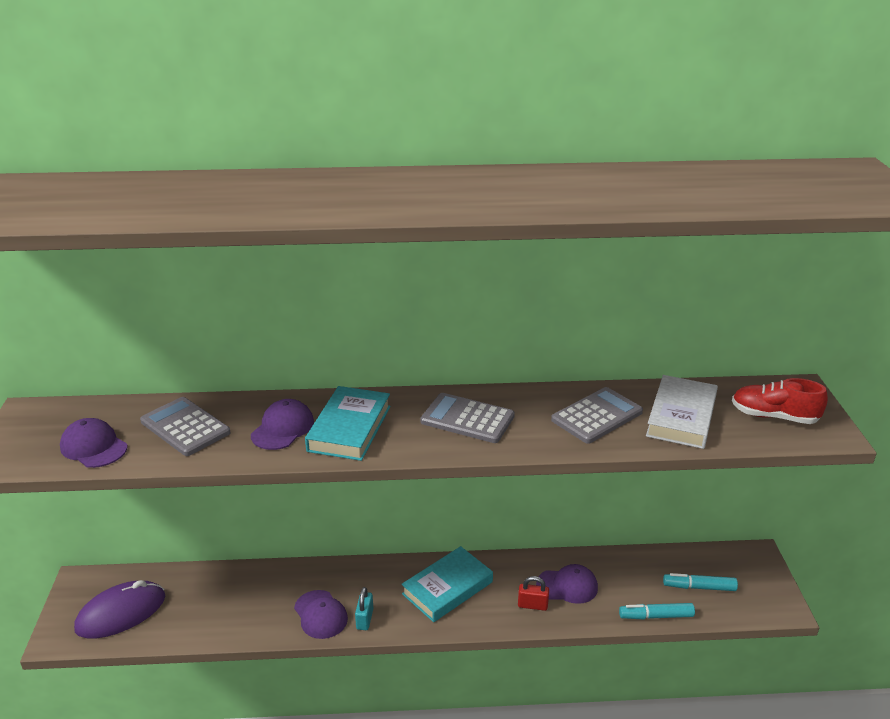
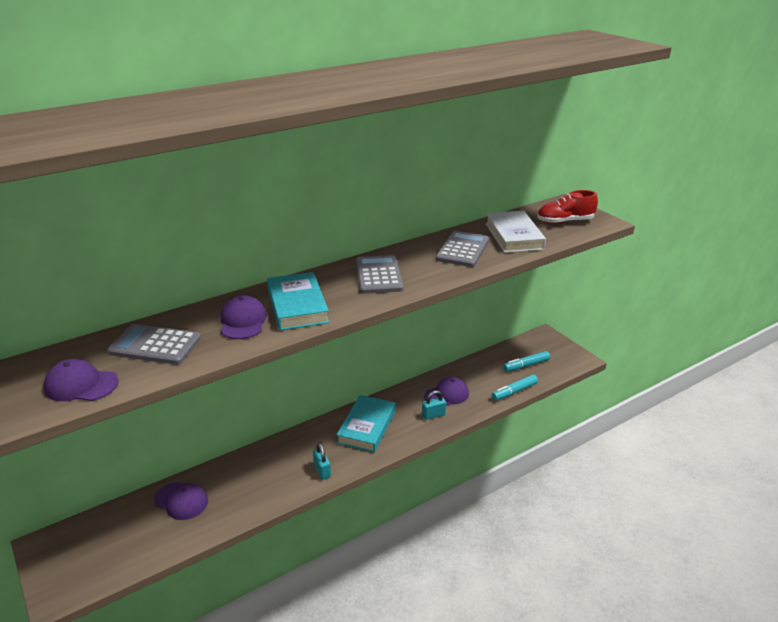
camera: 30 degrees left, 0 degrees up
(121, 613) = (106, 551): purple mouse -> none
(320, 614) = (285, 481): purple cap -> purple cap (181, 501)
(467, 419) = (379, 275): grey calculator -> grey calculator turned 90 degrees clockwise
(532, 605) = (433, 415): red padlock -> turquoise padlock

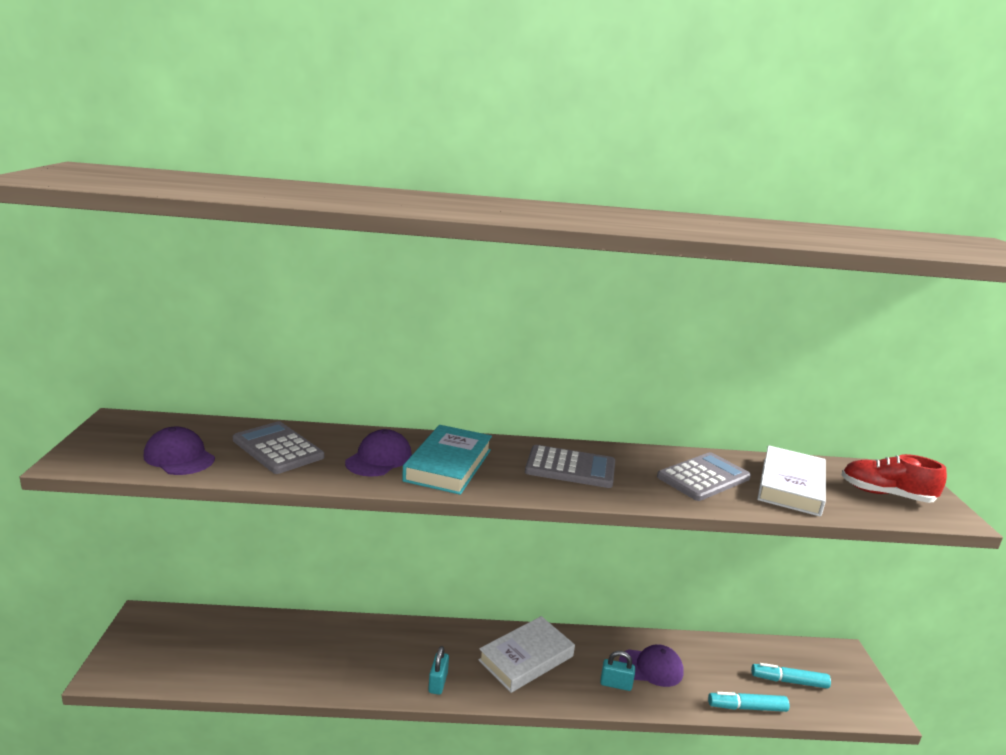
camera: 30 degrees right, 10 degrees down
(181, 501) = (282, 639): purple cap -> none
(367, 427) = (526, 658): turquoise book -> white book
(379, 275) = (570, 468): grey calculator -> grey calculator turned 75 degrees clockwise

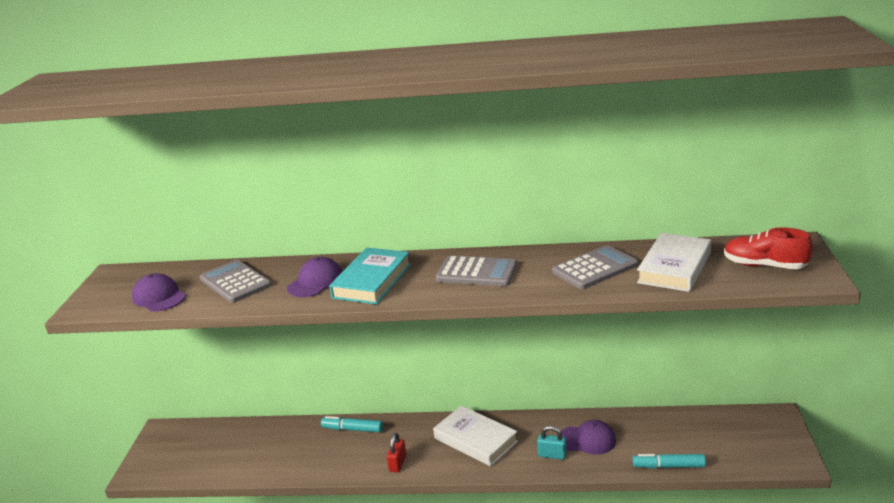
camera: 10 degrees right, 5 degrees up
(438, 682) = (397, 463): turquoise padlock -> red padlock
(526, 658) = (475, 440): white book -> white book turned 75 degrees clockwise
(789, 681) = (715, 443): turquoise marker -> turquoise marker (353, 429)

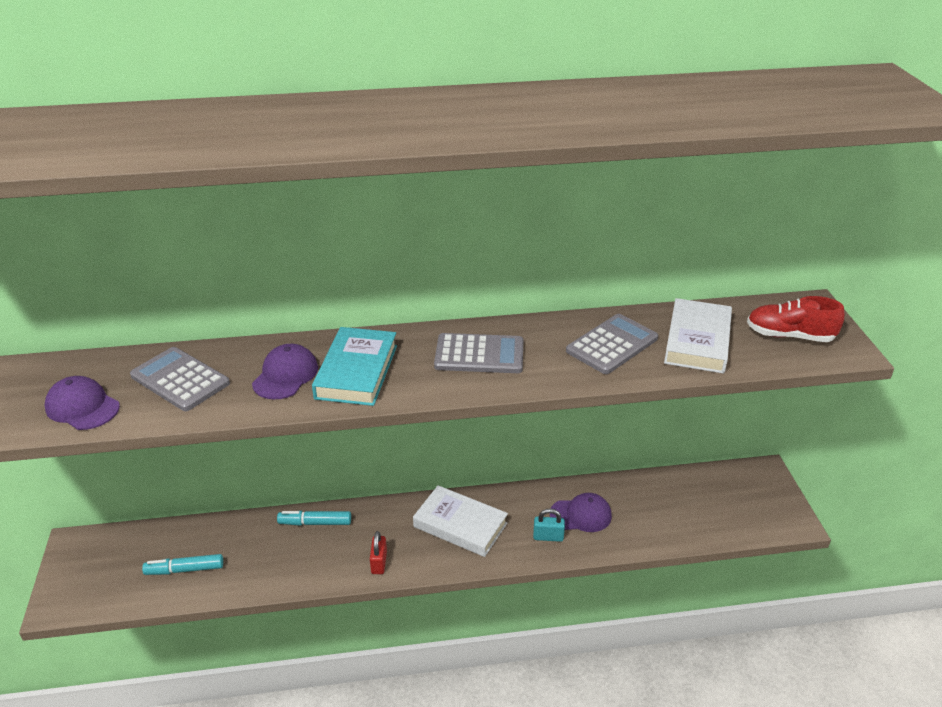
camera: 15 degrees left, 10 degrees up
(669, 466) = (672, 539): turquoise marker -> turquoise marker (185, 570)

